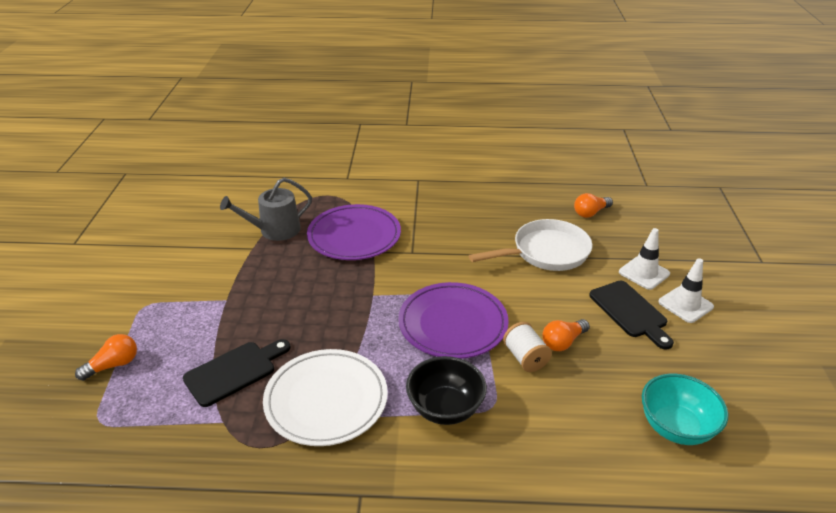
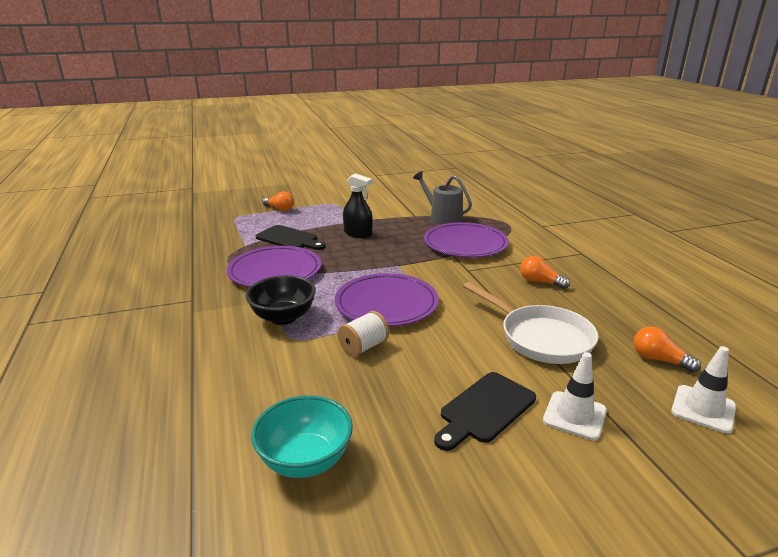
camera: 70 degrees right, 10 degrees down
(267, 305) = (358, 233): none -> black spray bottle
(326, 400) = (275, 271): white plate -> purple plate
(563, 342) = (399, 366): orange light bulb -> orange light bulb (540, 282)
(685, 304) = (540, 459): white traffic cone -> white traffic cone (703, 409)

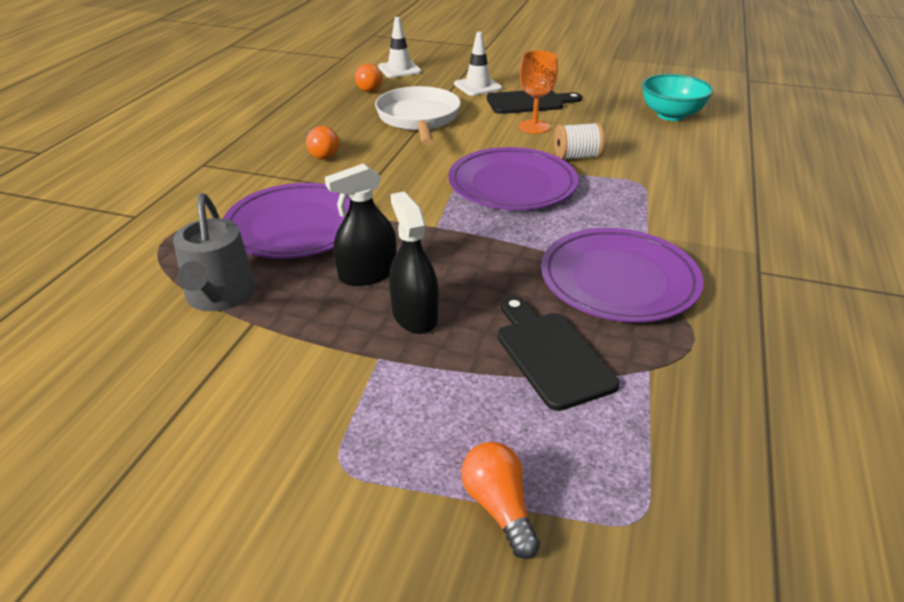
camera: 145 degrees left, 10 degrees up
(283, 317) = (640, 207): black bowl -> none
(398, 239) = (368, 274): none -> black spray bottle
(435, 370) = (534, 127): none -> orange goblet

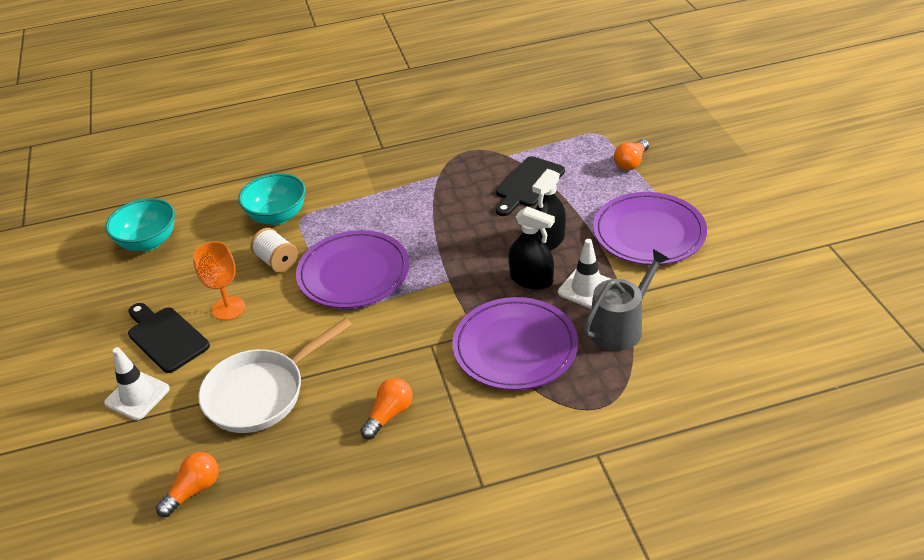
camera: 120 degrees left, 5 degrees up
(399, 69) = (110, 499): white traffic cone -> white traffic cone (586, 288)
(619, 280) = (438, 187): purple plate -> purple plate (649, 233)
(655, 173) = (277, 216): none -> turquoise bowl

